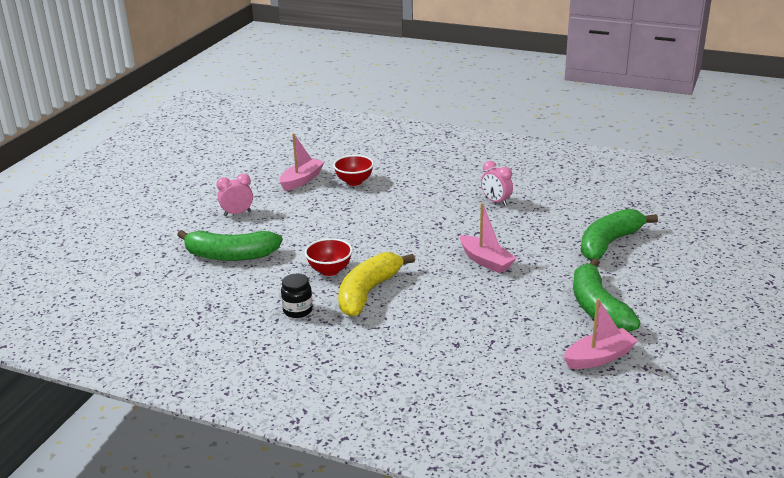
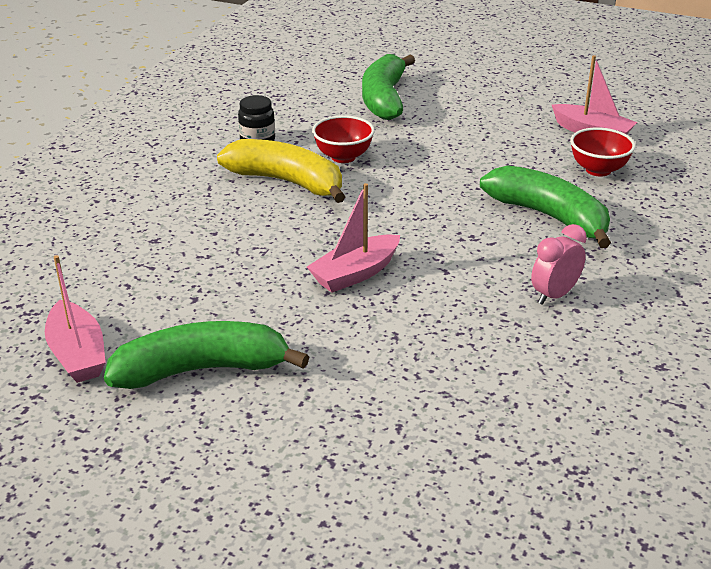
camera: 90 degrees right, 5 degrees up
(237, 213) = (488, 97): pink clock -> none
(609, 243) = (408, 411): green banana -> green banana (549, 217)

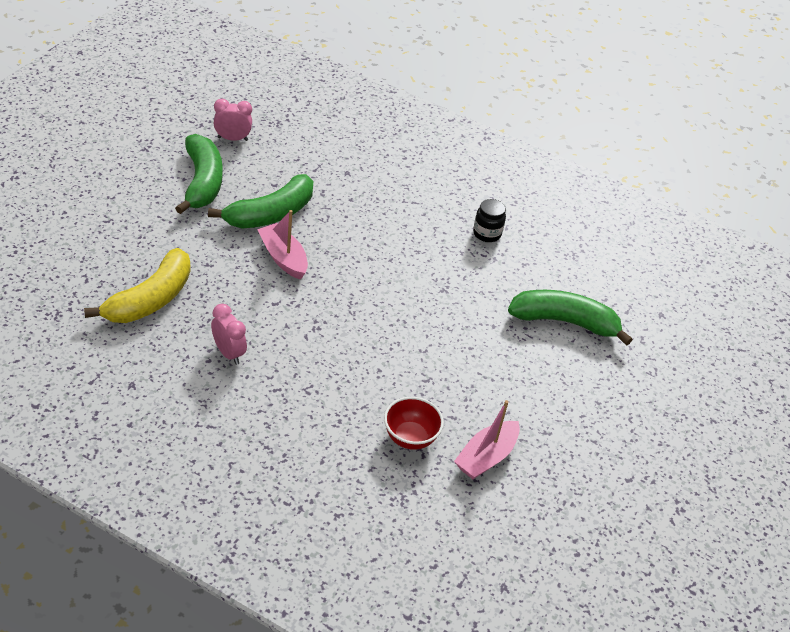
camera: 90 degrees right, 10 degrees up
(77, 354) = (232, 139): pink boat -> pink clock
(287, 182) = (416, 242): yellow banana -> yellow banana (150, 299)
(343, 157) = (453, 278): red bowl -> none
(549, 217) = (336, 381): green banana -> green banana (270, 214)

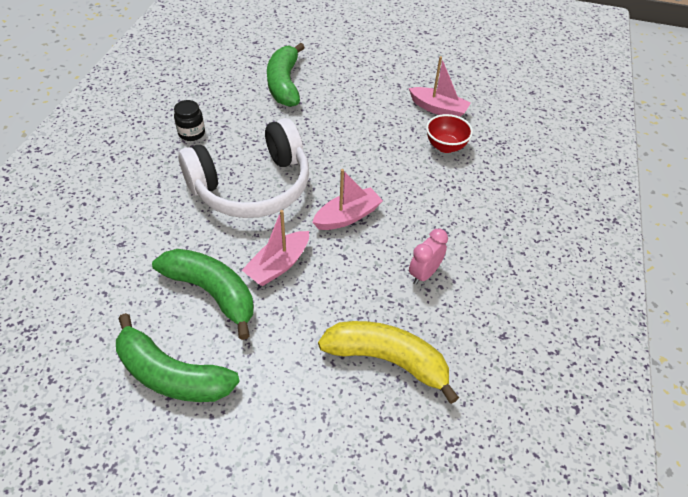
camera: 100 degrees left, 5 degrees up
(202, 182) = (171, 374): green banana -> green banana turned 135 degrees counterclockwise
(232, 139) = (72, 369): pink clock -> none
(326, 319) = (347, 216): none -> pink boat
(392, 261) = (252, 186): none -> white headphones

